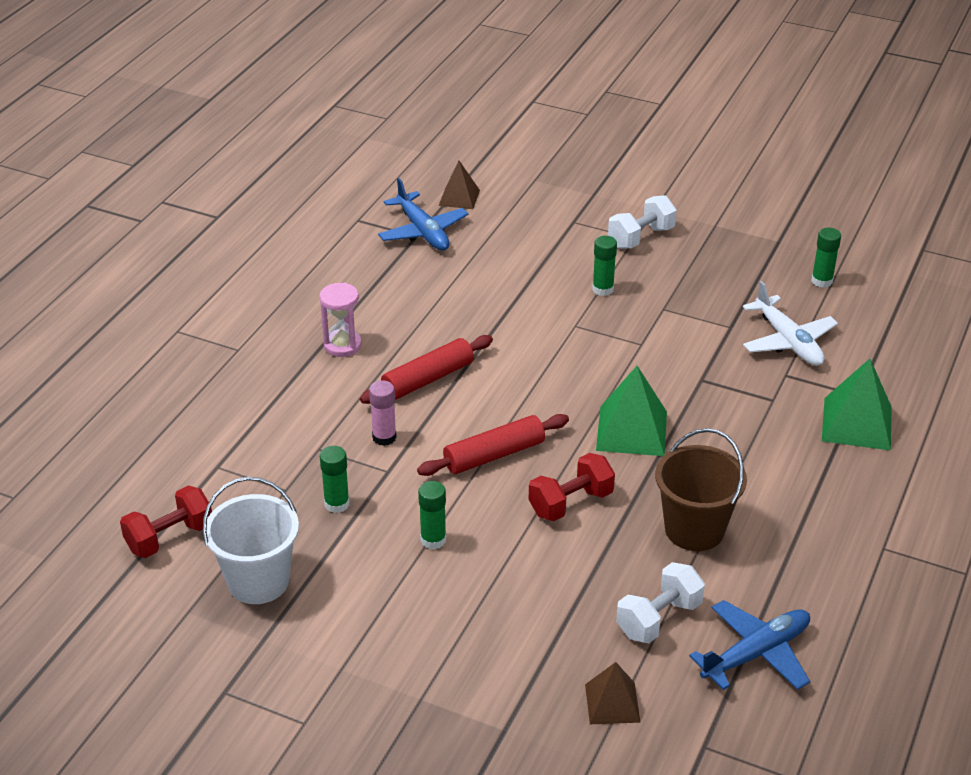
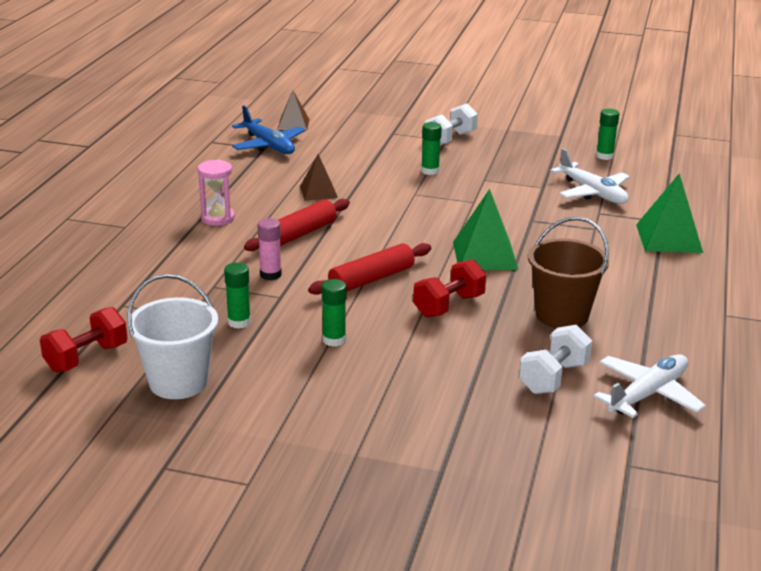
camera: 10 degrees left, 10 degrees down
(612, 703) = (534, 441): brown pyramid -> brown pyramid (318, 192)
(756, 654) = (647, 394): blue plane -> white plane

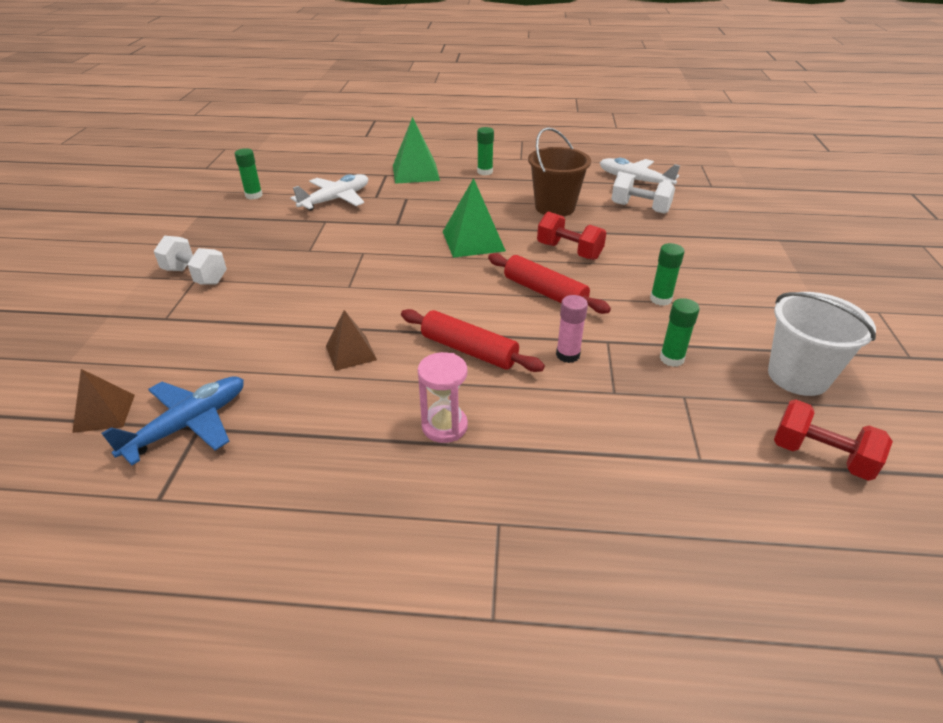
camera: 100 degrees left, 10 degrees up
(430, 171) = (287, 282): green glue stick -> green glue stick (485, 172)

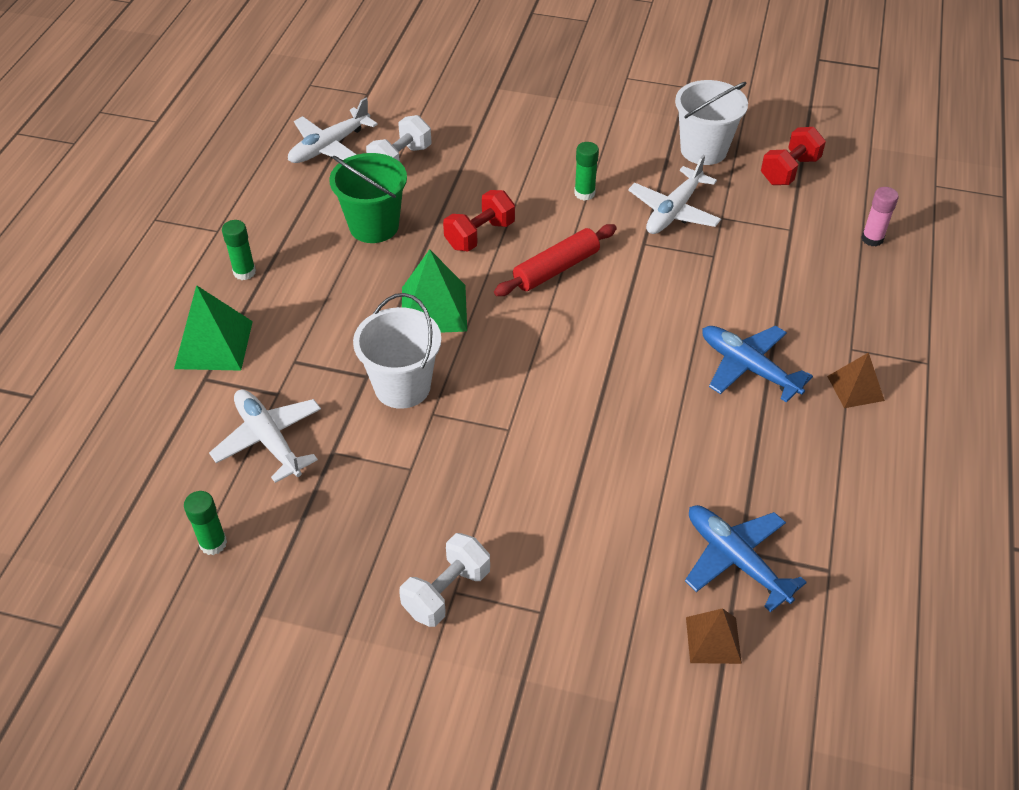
camera: 80 degrees left, 10 degrees up
(351, 352) = (636, 430): brown pyramid -> brown pyramid (855, 388)
(388, 238) = (402, 386): none -> white bucket
(444, 426) = (748, 368): pink hourglass -> blue plane
(469, 350) = (644, 339): red rolling pin -> none
(555, 207) = (374, 226): brown bucket -> green bucket
(567, 355) = (660, 273): pink glue stick -> pink glue stick (872, 239)
(671, 358) = (674, 211): green glue stick -> white plane

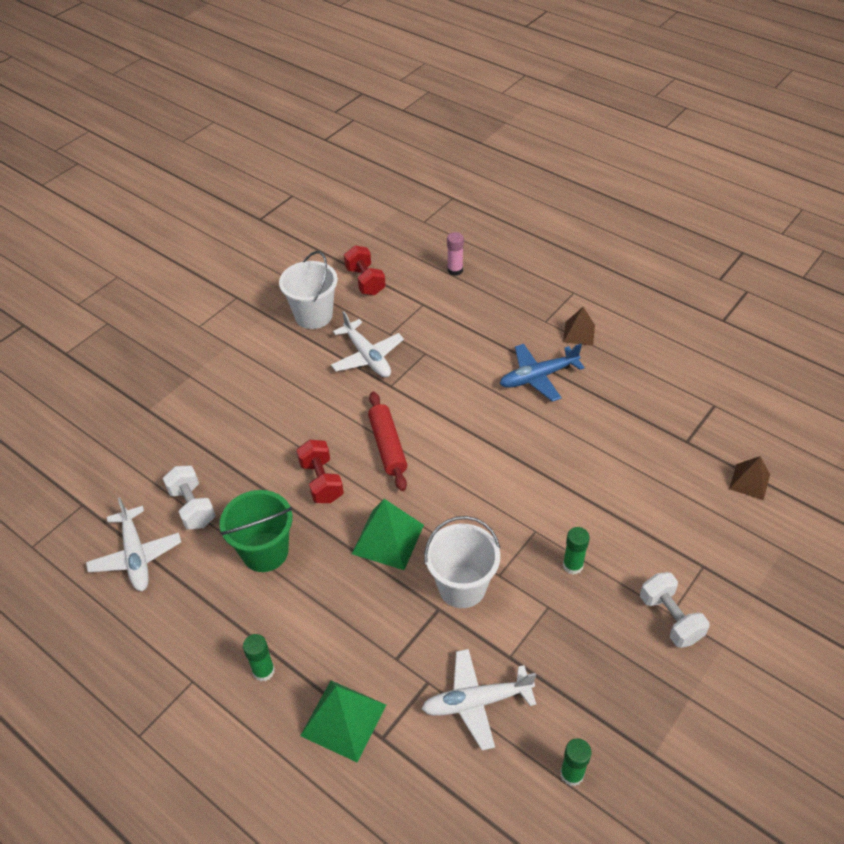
camera: 65 degrees left, 0 degrees up
(584, 193) = (315, 400): green glue stick -> green glue stick (572, 565)
(736, 560) = (693, 446): blue plane -> none

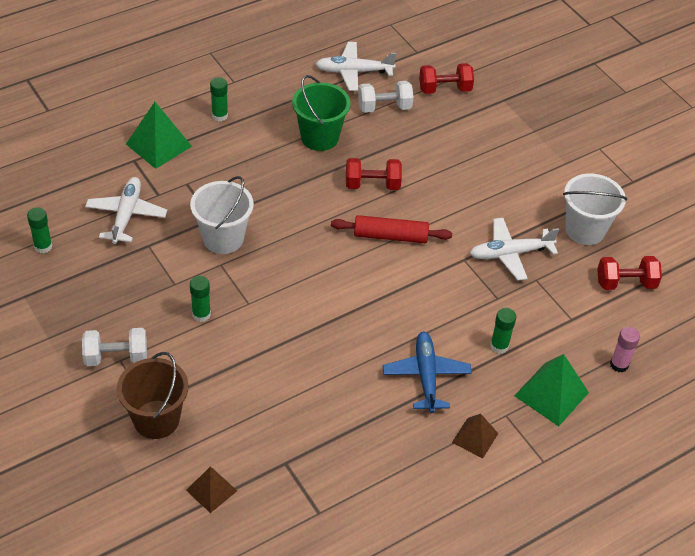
camera: 105 degrees right, 0 degrees up
(144, 462) = (445, 89): none -> red dumbbell
(388, 539) = (292, 208): green pyramid -> green pyramid (551, 394)
(478, 340) = (499, 346): none -> green glue stick
(713, 552) = (156, 419): none -> brown bucket

